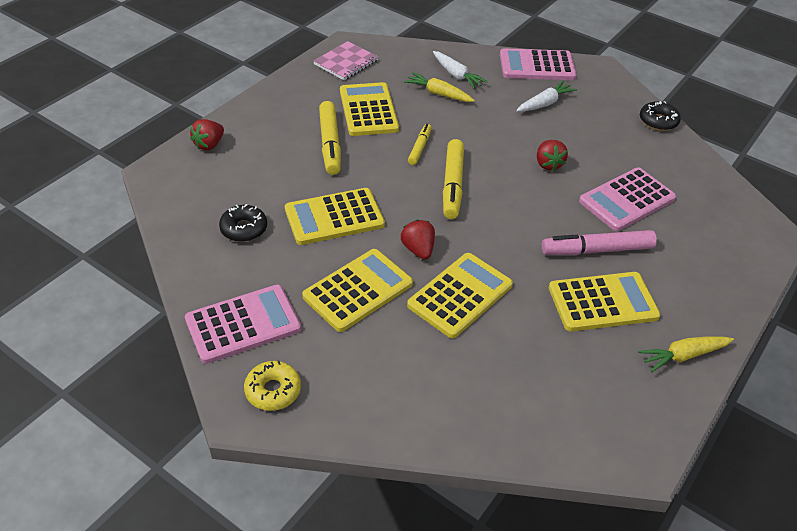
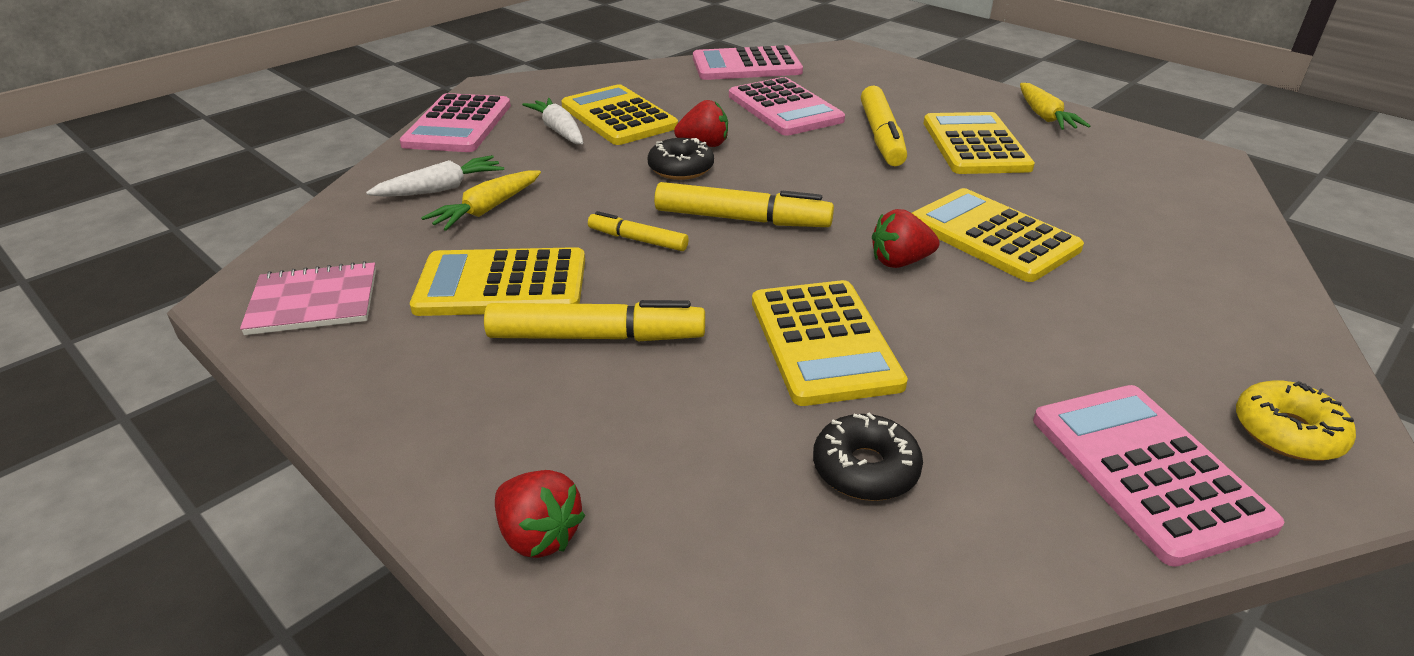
camera: 80 degrees left, 10 degrees down
(346, 62) = (314, 301): pink notebook -> pink notebook turned 60 degrees counterclockwise
(358, 290) = (1010, 326): yellow calculator -> yellow calculator (618, 117)
(597, 250) = (881, 136): pink marker -> yellow marker
(658, 121) = (629, 71): black donut -> black donut (681, 168)
(704, 178) = (746, 65): none -> pink calculator

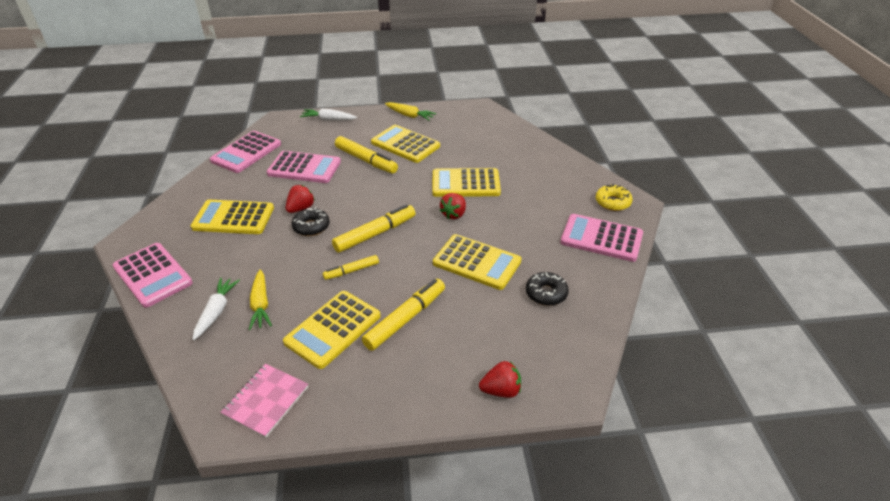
camera: 50 degrees left, 5 degrees up
(559, 130) = (217, 244): white carrot -> white carrot (328, 120)

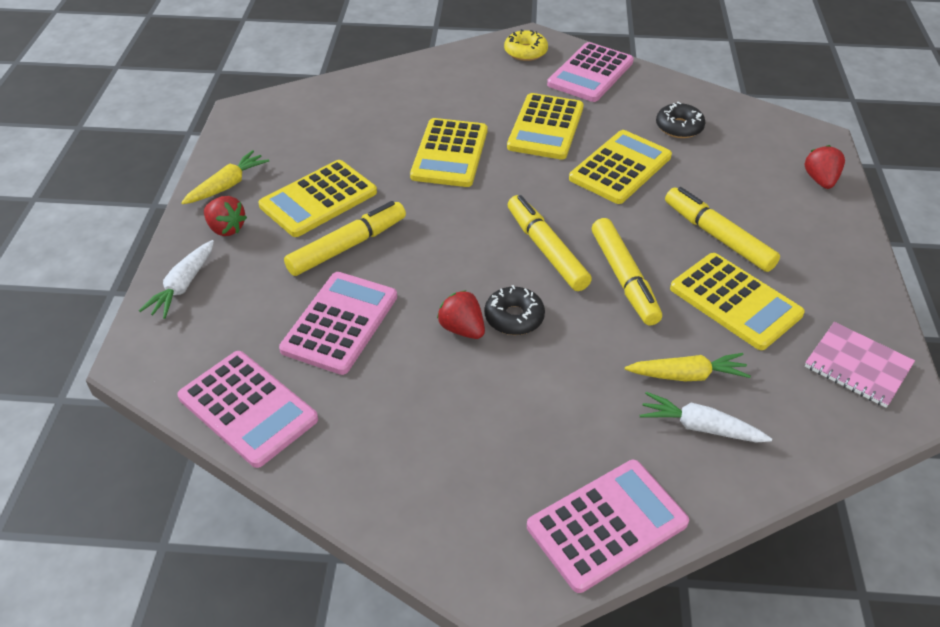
camera: 80 degrees left, 5 degrees up
(233, 218) = (466, 418): yellow calculator -> yellow calculator (545, 127)
(351, 271) = (624, 278): yellow marker -> yellow marker, size x1.72
(454, 214) = (518, 173): red strawberry -> red strawberry (226, 228)

